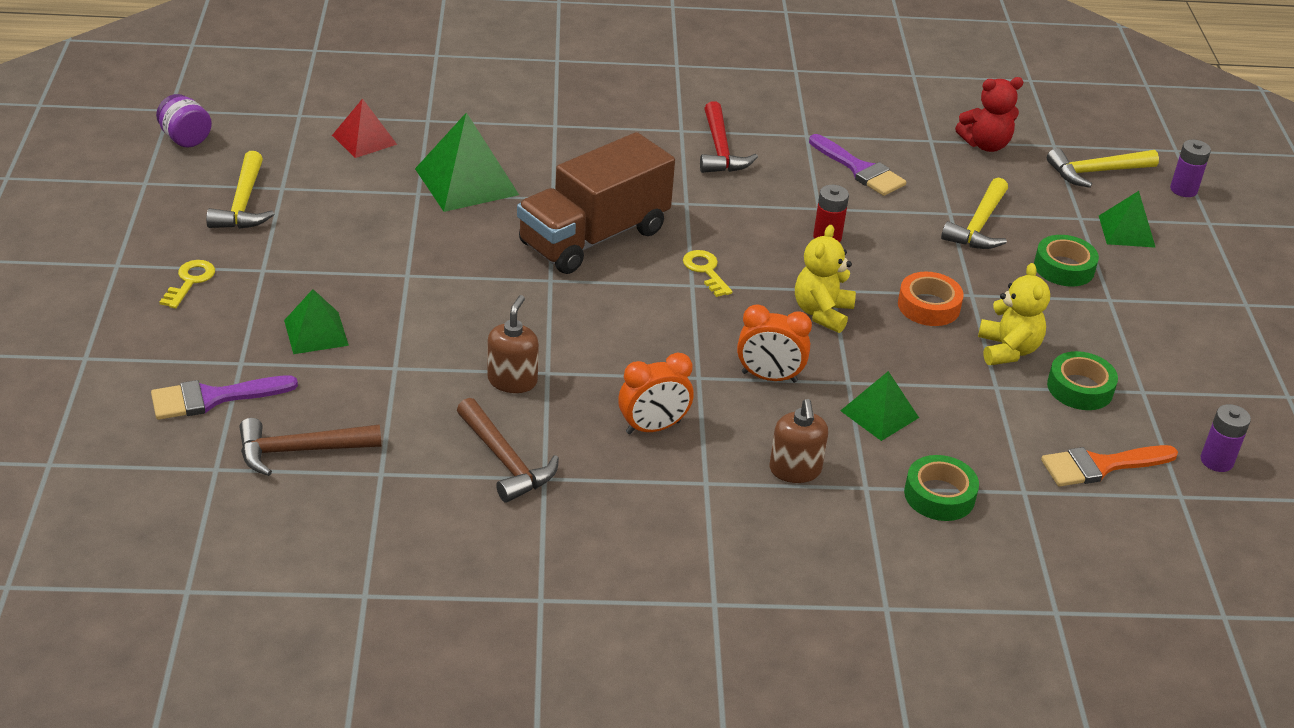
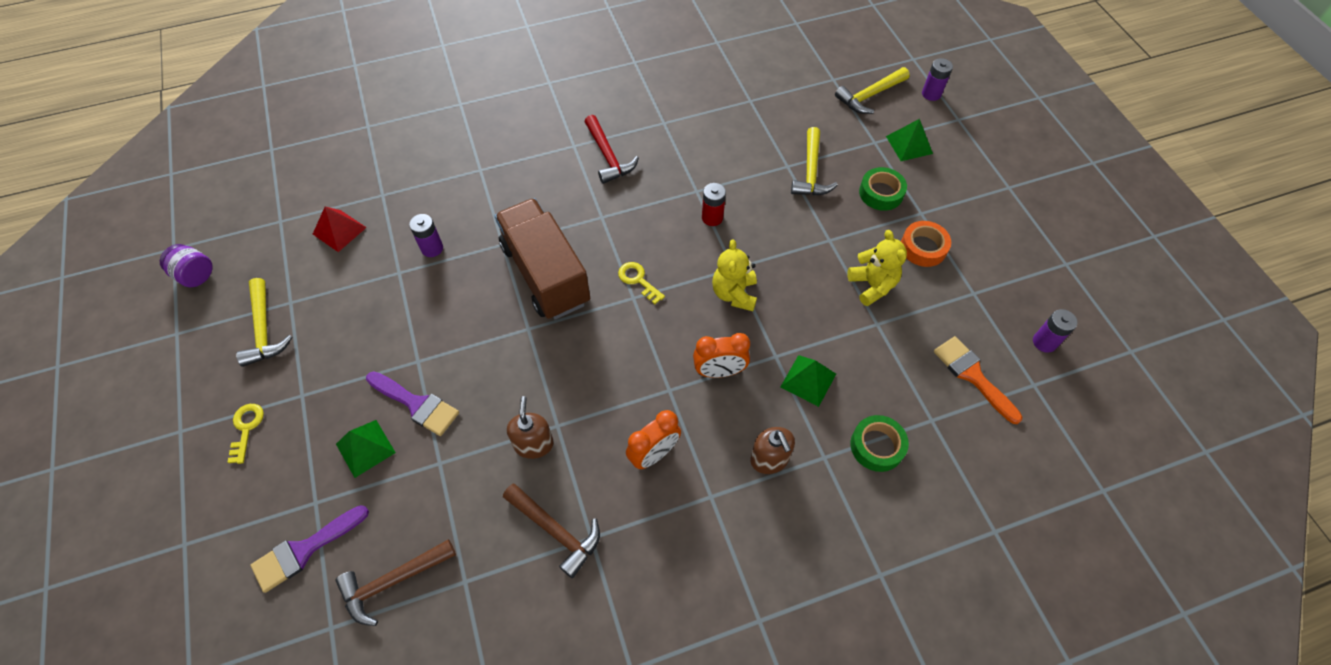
camera: 15 degrees left, 20 degrees up
(466, 181) = (432, 248): green pyramid -> purple battery
(593, 237) = (546, 274): brown truck -> brown truck turned 120 degrees clockwise
(860, 170) = (712, 144): purple brush -> purple brush (417, 404)
(928, 306) = (804, 261): orange tape -> orange tape (923, 247)
(985, 145) = (788, 93): red teddy bear -> none
(1080, 388) = (932, 305): green tape -> none
(1100, 466) = (972, 375): orange brush -> orange brush turned 90 degrees clockwise

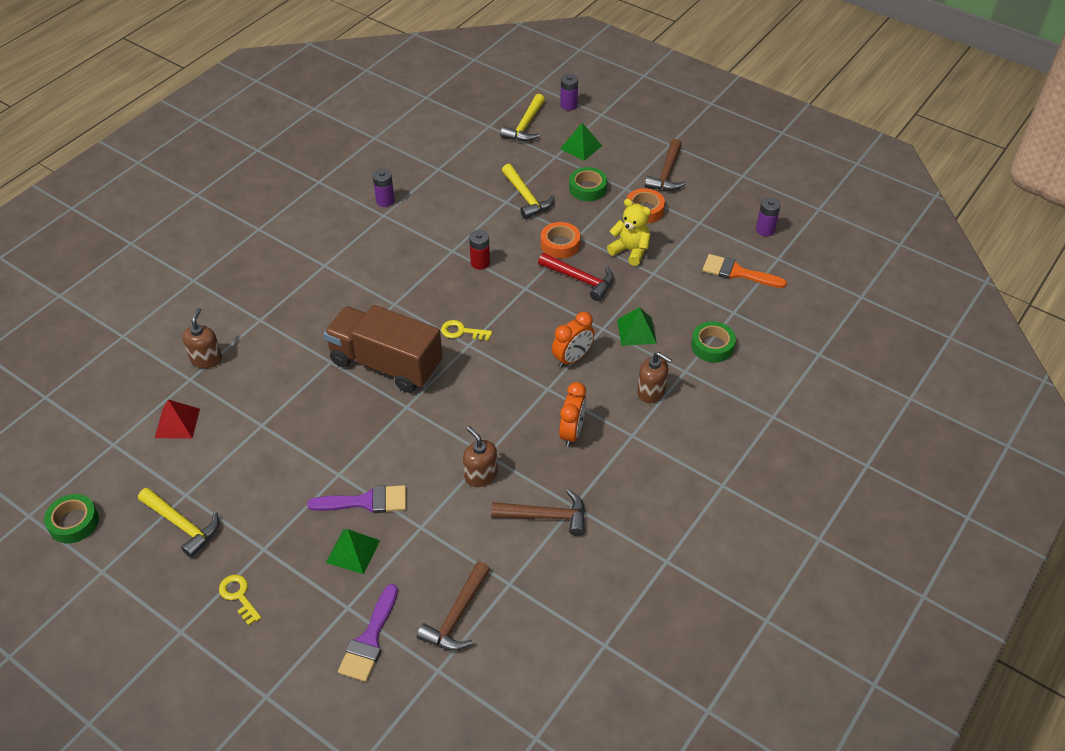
camera: 35 degrees left, 10 degrees down
(195, 275) = (74, 522): purple jar -> green tape
(409, 183) = (206, 359): none -> brown soap dispenser
(432, 248) = (274, 394): purple battery -> purple battery (385, 201)
(608, 156) = (360, 259): red hammer -> red hammer (580, 279)
(734, 294) = (540, 304): yellow teddy bear -> none
(805, 239) = (560, 244): none -> orange tape
(980, 218) = (666, 173): none -> brown hammer

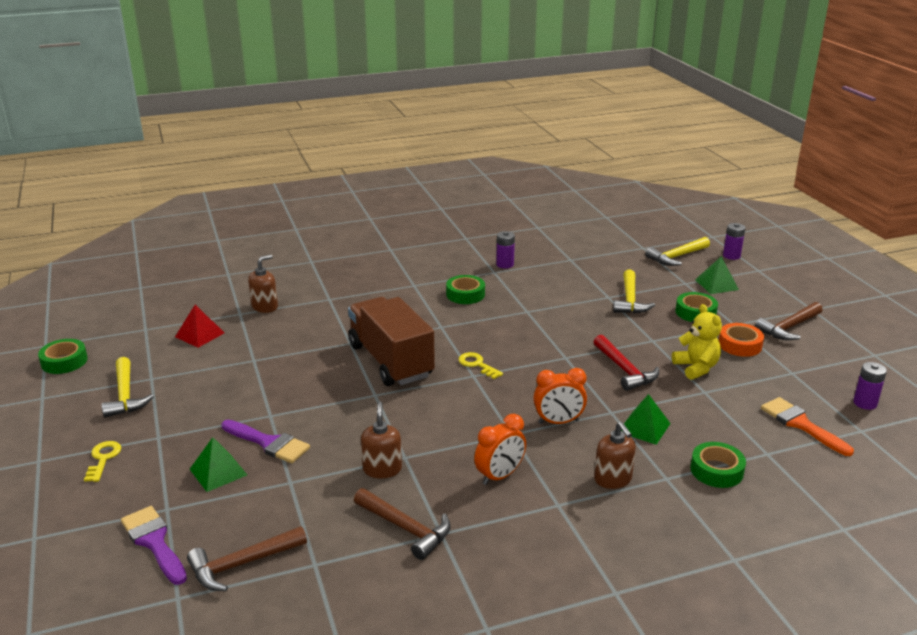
camera: 35 degrees right, 20 degrees down
(369, 639) = (154, 542): purple brush -> purple brush turned 90 degrees clockwise
(382, 255) = (465, 294): none -> green tape
(480, 263) = (543, 327): red battery -> none
(560, 244) = (630, 340): orange tape -> none

